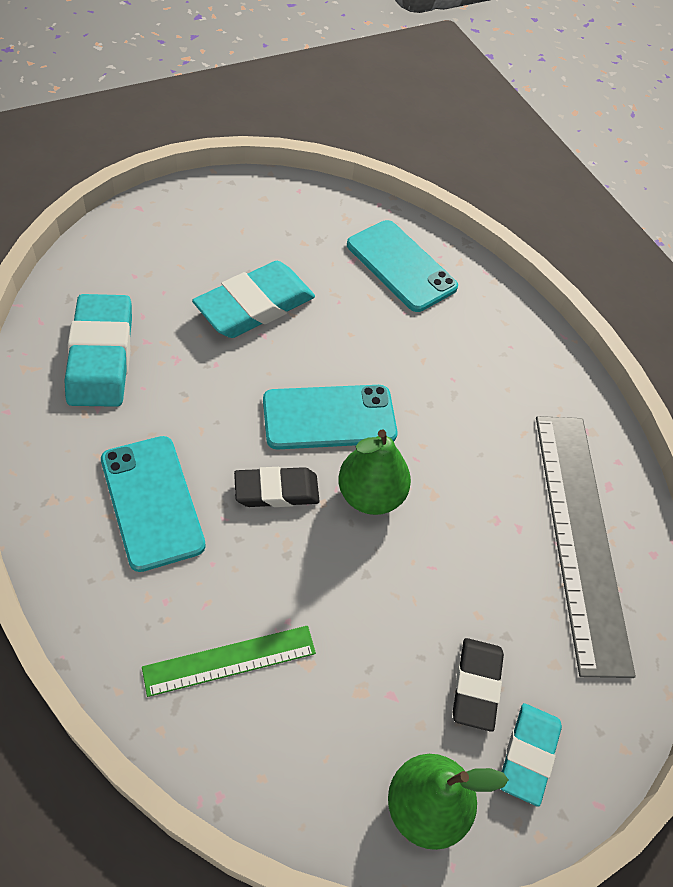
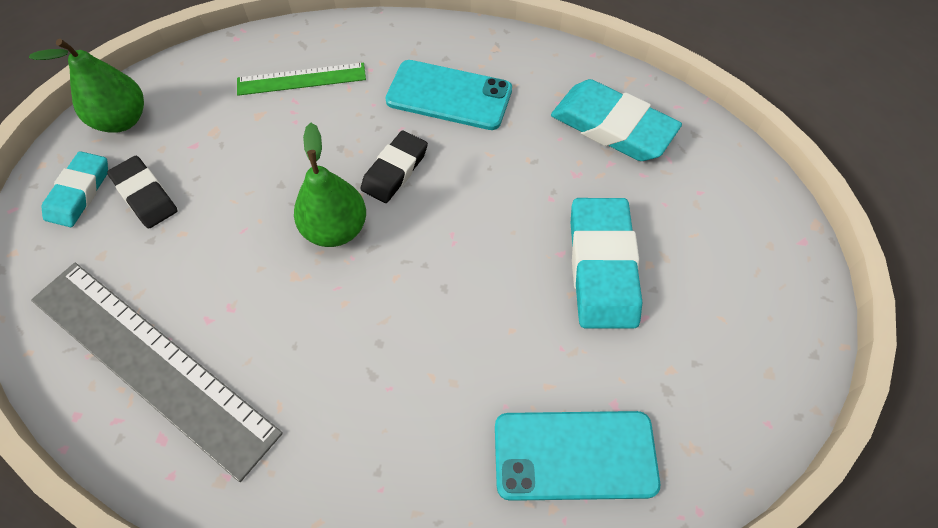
camera: 135 degrees right, 5 degrees up
(229, 660) = (301, 79): green ruler -> green ruler turned 60 degrees clockwise
(329, 417) = (431, 248): turquoise phone -> none
(528, 755) = (79, 192): turquoise eraser -> turquoise eraser turned 45 degrees clockwise

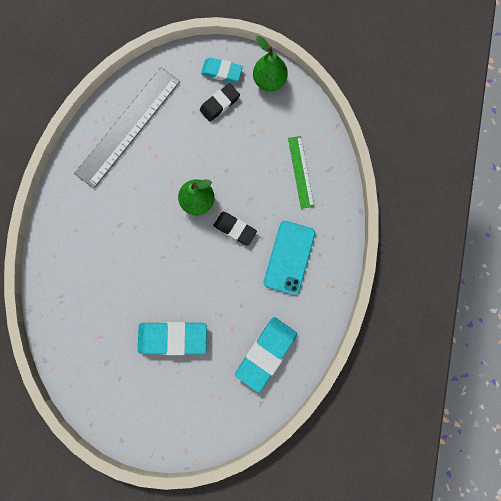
camera: 90 degrees right, 20 degrees up
(574, 455) = (78, 316): turquoise phone -> none

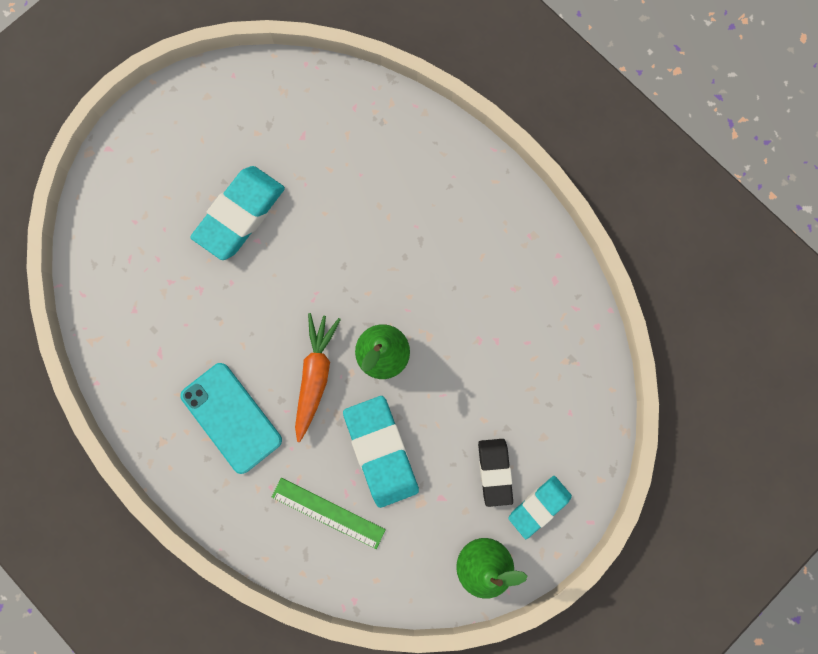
camera: 125 degrees right, 0 degrees up
(128, 127) = (542, 331): grey ruler -> none
(235, 229) = (315, 375): black eraser -> orange carrot
(266, 353) = (142, 309): turquoise eraser -> turquoise eraser (381, 451)

